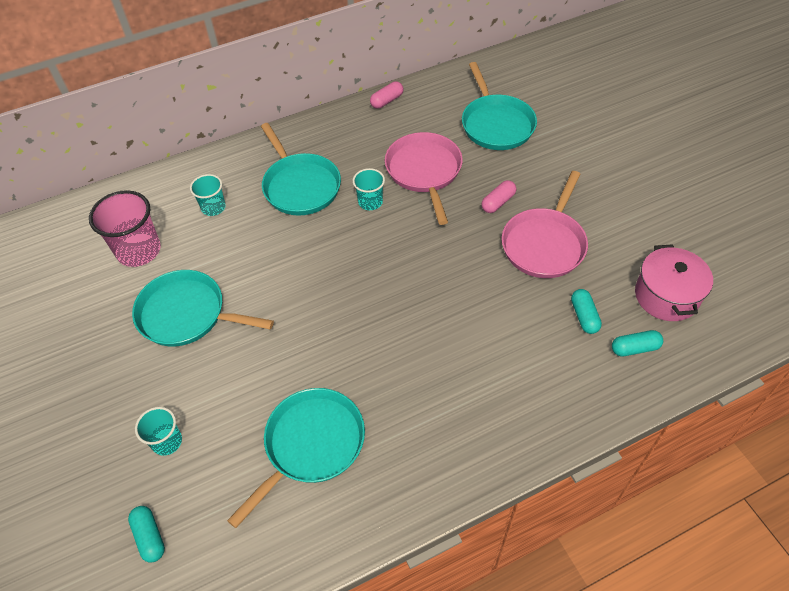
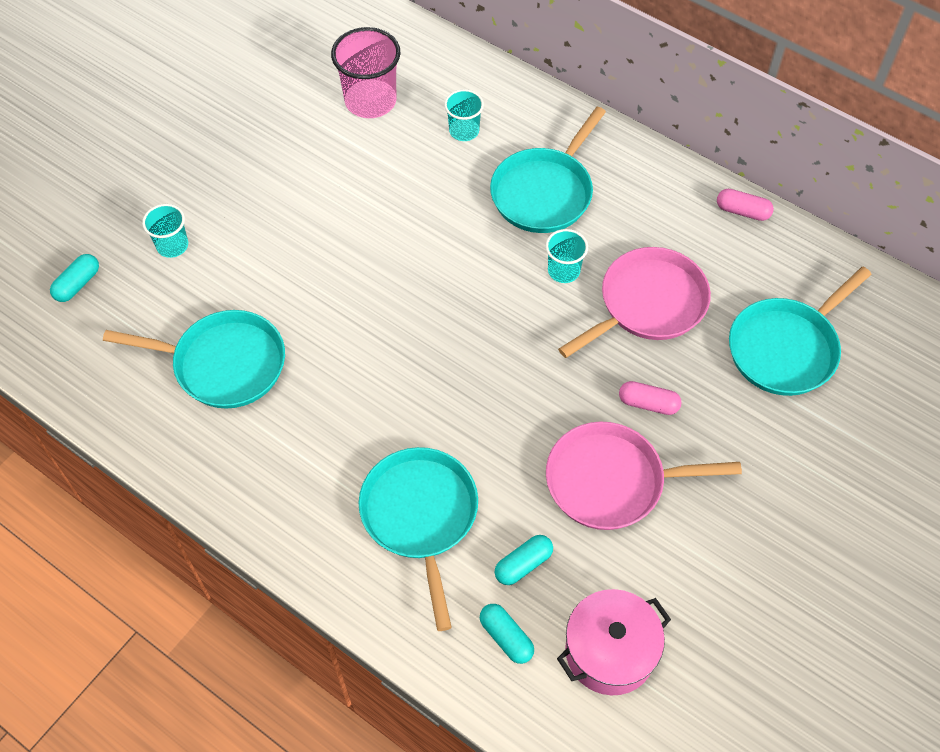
camera: 60 degrees right, 5 degrees up
(186, 314) = (317, 183): turquoise pan -> turquoise pan (420, 516)

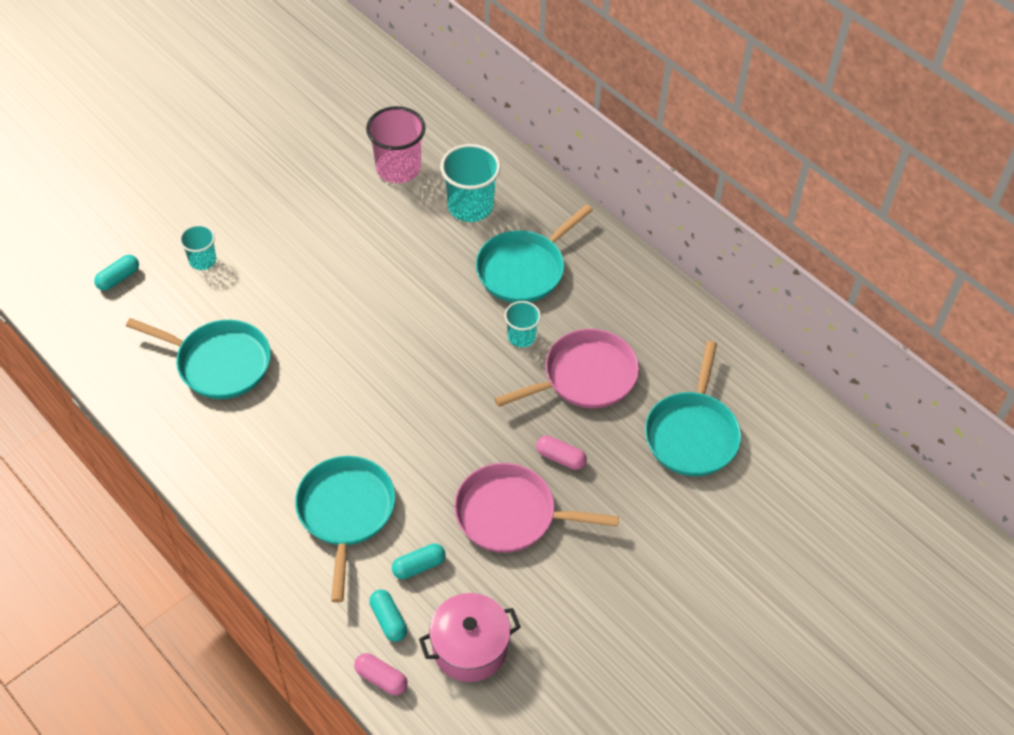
camera: 10 degrees right, 5 degrees down
(464, 131) = (470, 206): turquoise cup -> turquoise cup, size x1.74
(742, 211) = (690, 314): pink capsule -> pink capsule (381, 678)
(786, 348) = (692, 434): turquoise pan -> turquoise pan turned 45 degrees counterclockwise

